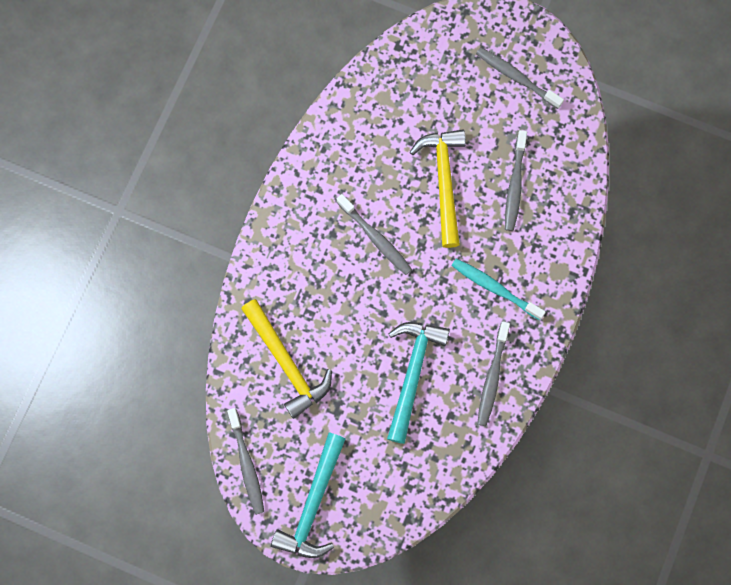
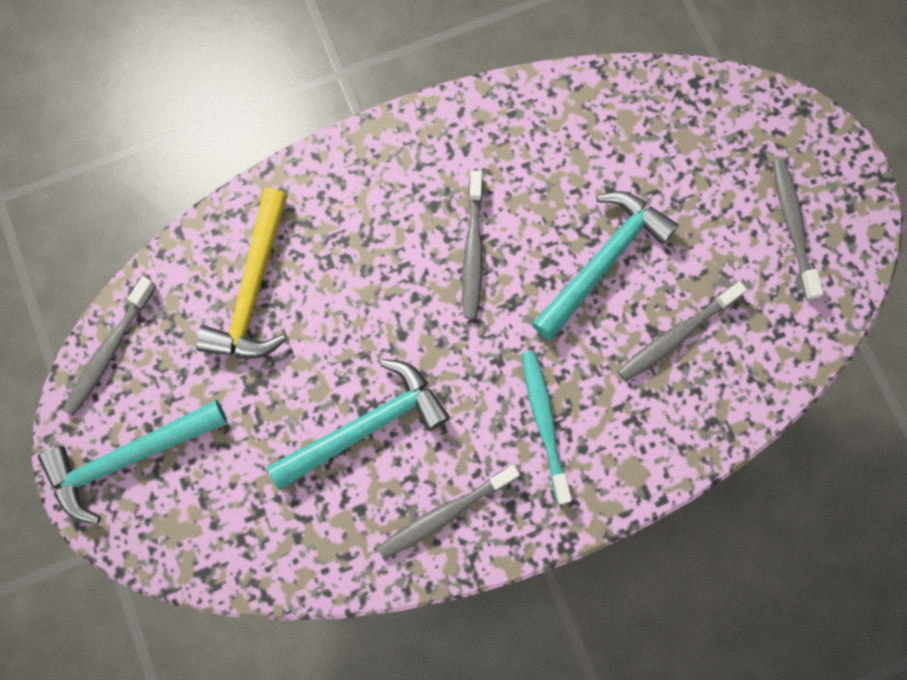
camera: 45 degrees right, 0 degrees up
(444, 182) = (603, 261): yellow hammer -> turquoise hammer

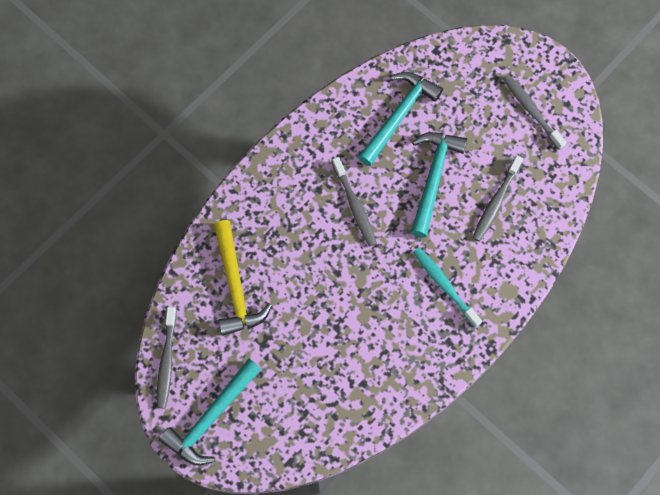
camera: 25 degrees left, 5 degrees down
(366, 426) = (343, 335): turquoise hammer -> turquoise hammer (399, 116)
(445, 514) = (413, 363): grey toothbrush -> none

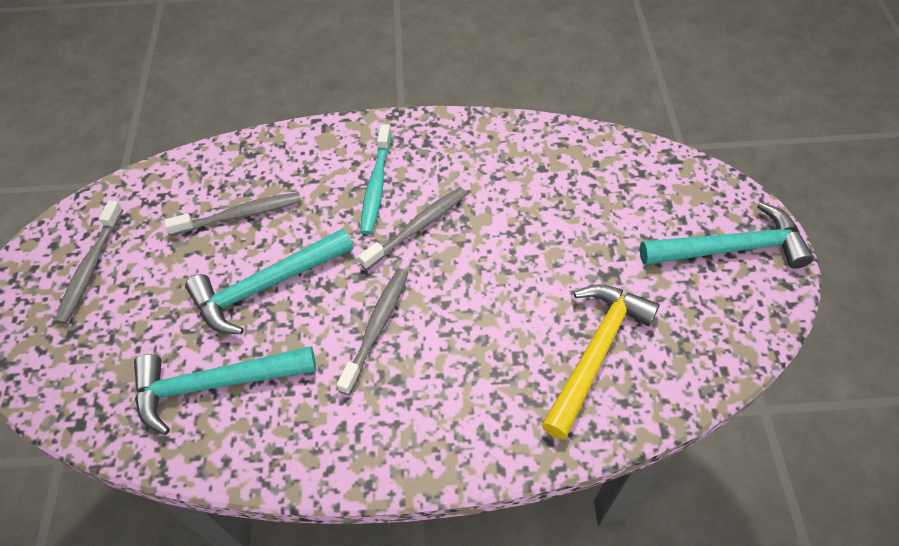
camera: 135 degrees left, 15 degrees down
(167, 361) = (745, 337): grey toothbrush -> grey toothbrush (417, 227)

